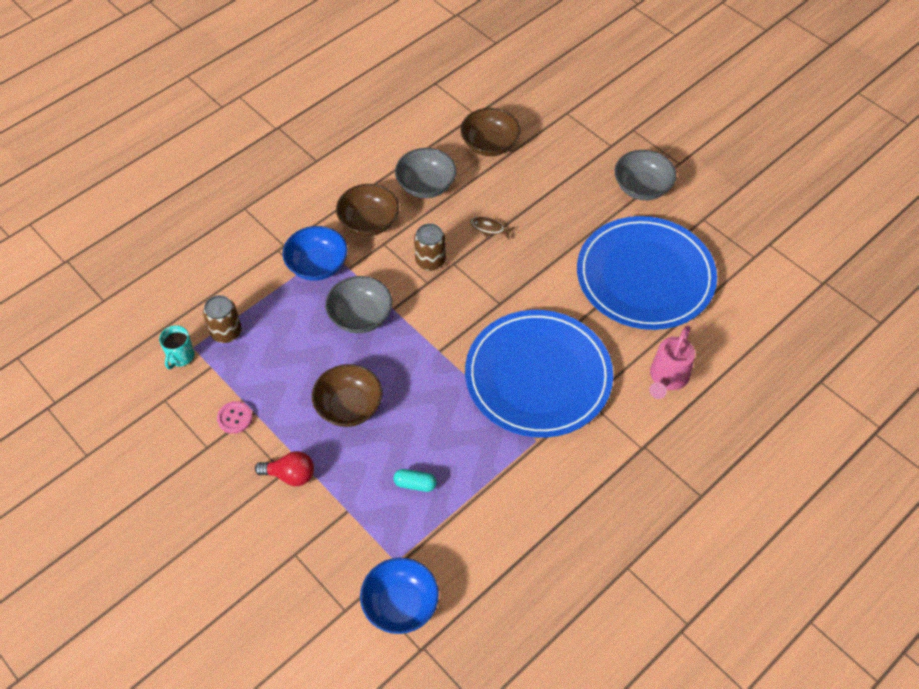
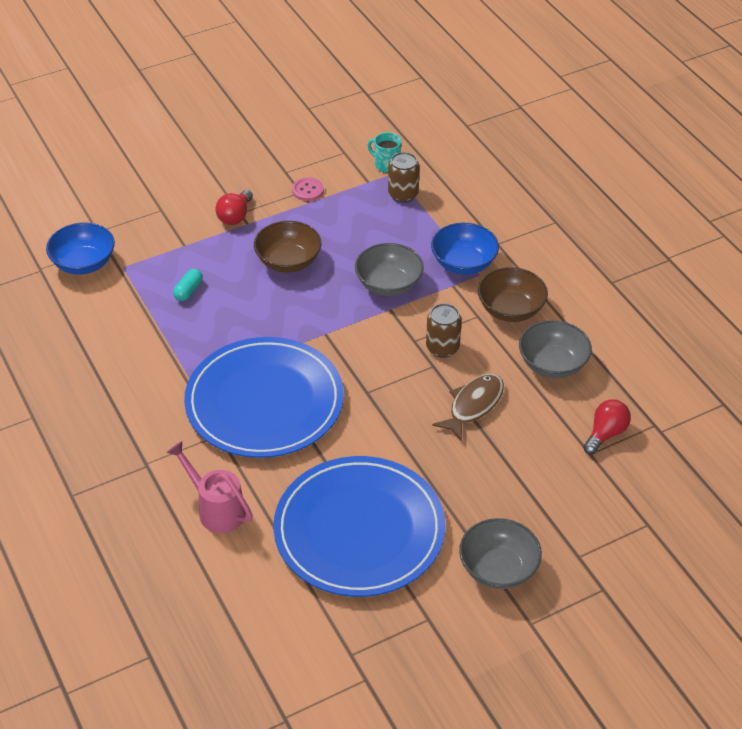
camera: 105 degrees right, 10 degrees down
(489, 144) = (605, 434): brown bowl -> red light bulb
(489, 228) = (473, 405): brown fish -> brown fish, size x1.77

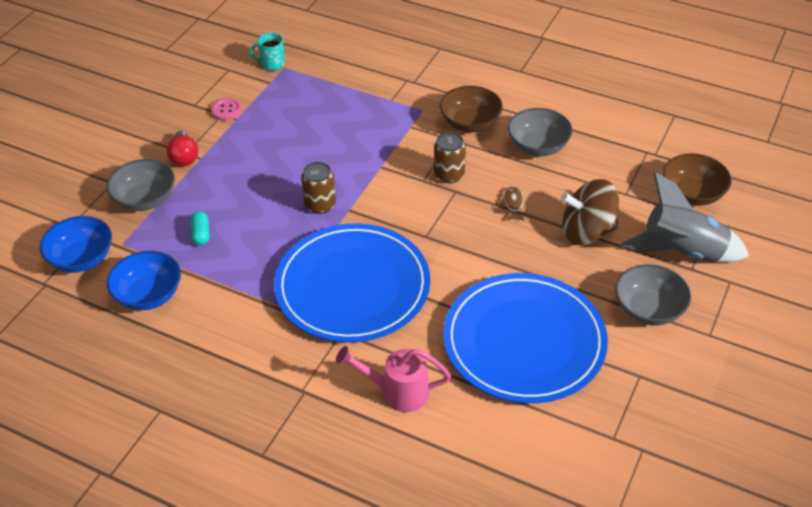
camera: 35 degrees left, 0 degrees up
(288, 261) = (264, 170): brown bowl -> brown bowl (692, 194)
(388, 284) = (362, 149): grey bowl -> grey bowl (145, 199)
(403, 194) = (307, 79): brown can -> brown can (320, 204)
(463, 263) = (403, 107): blue bowl -> blue bowl (149, 295)
(473, 405) = (513, 204): brown fish -> brown fish, size x0.57
(515, 468) = (587, 231): none -> brown spinning top
(586, 536) = (682, 251): none -> grey rocket
(605, 434) = (622, 175): red light bulb -> none

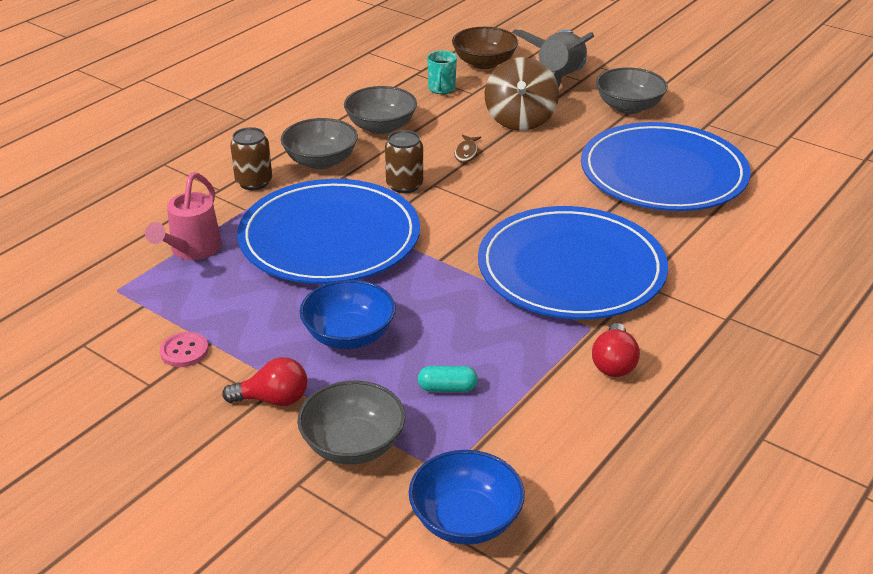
camera: 80 degrees left, 10 degrees down
(149, 295) = (556, 444): blue bowl -> blue bowl (349, 335)
(236, 320) = (613, 363): none -> red light bulb
(272, 64) = (100, 300): turquoise mug -> turquoise mug (441, 89)
(320, 204) = (423, 281): brown can -> brown can (254, 182)
(364, 148) = (329, 238): none -> blue plate
(398, 392) = (728, 254): pink watering can -> pink watering can (192, 250)
(470, 123) = (321, 161): brown bowl -> grey bowl
(513, 204) = (467, 153): brown fish -> brown fish turned 90 degrees counterclockwise

